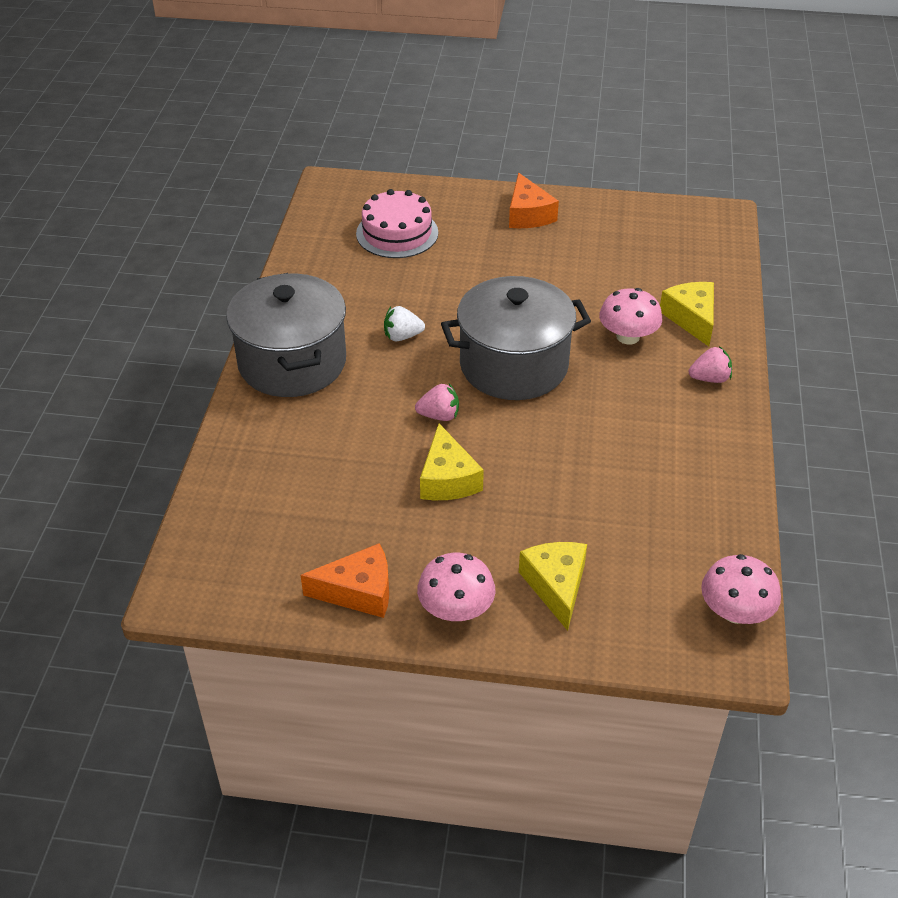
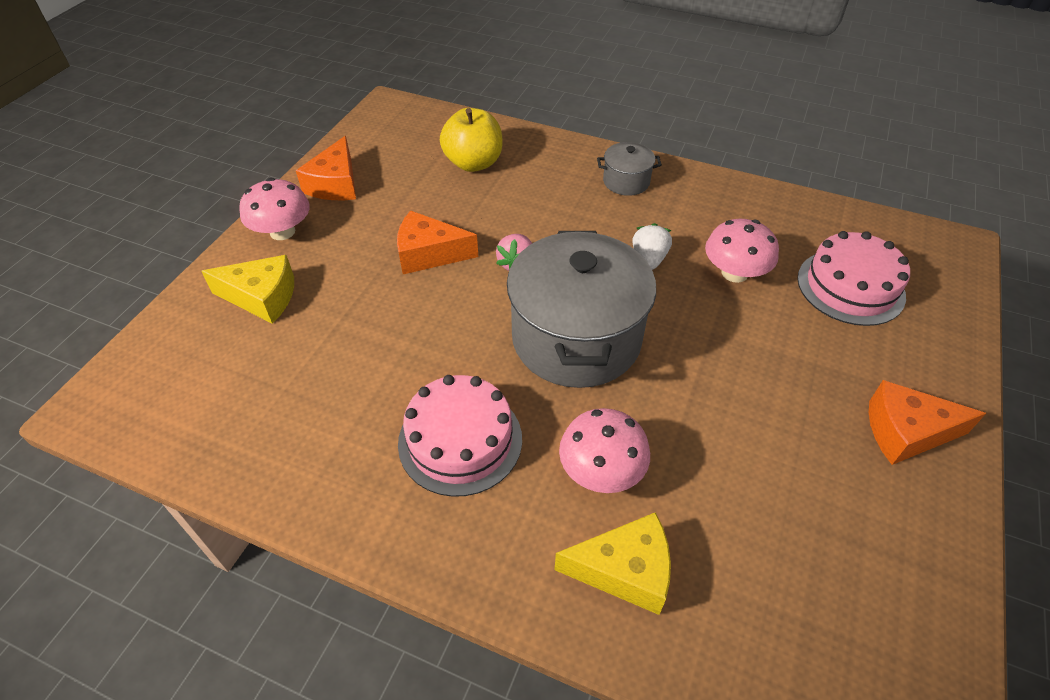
camera: 105 degrees right, 5 degrees up
(287, 481) = (473, 163): none -> yellow apple
(292, 362) = (626, 181): grey pot -> grey pot, size x0.45
(447, 479) = (429, 254): yellow cheese -> orange cheese
(641, 408) = (460, 440): none -> pink cake
(709, 378) = (487, 543): pink strawberry -> none
(735, 611) = (137, 425): pink mushroom -> pink mushroom (734, 273)

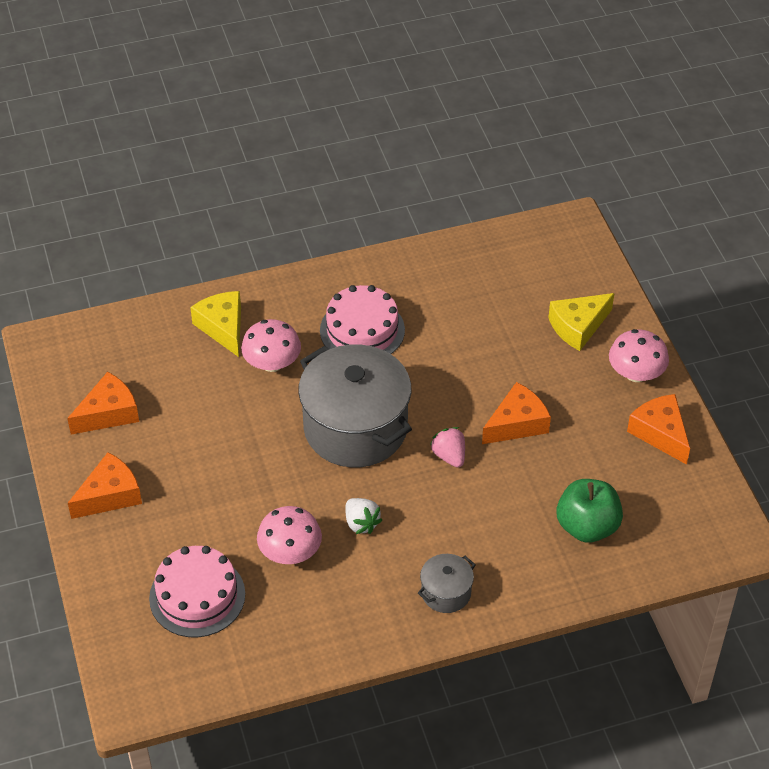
camera: 140 degrees right, 0 degrees up
(473, 163) = (587, 526): yellow apple -> green apple
(624, 570) = (223, 327): yellow cheese -> yellow cheese turned 105 degrees clockwise
(864, 543) = (109, 413): none -> orange cheese

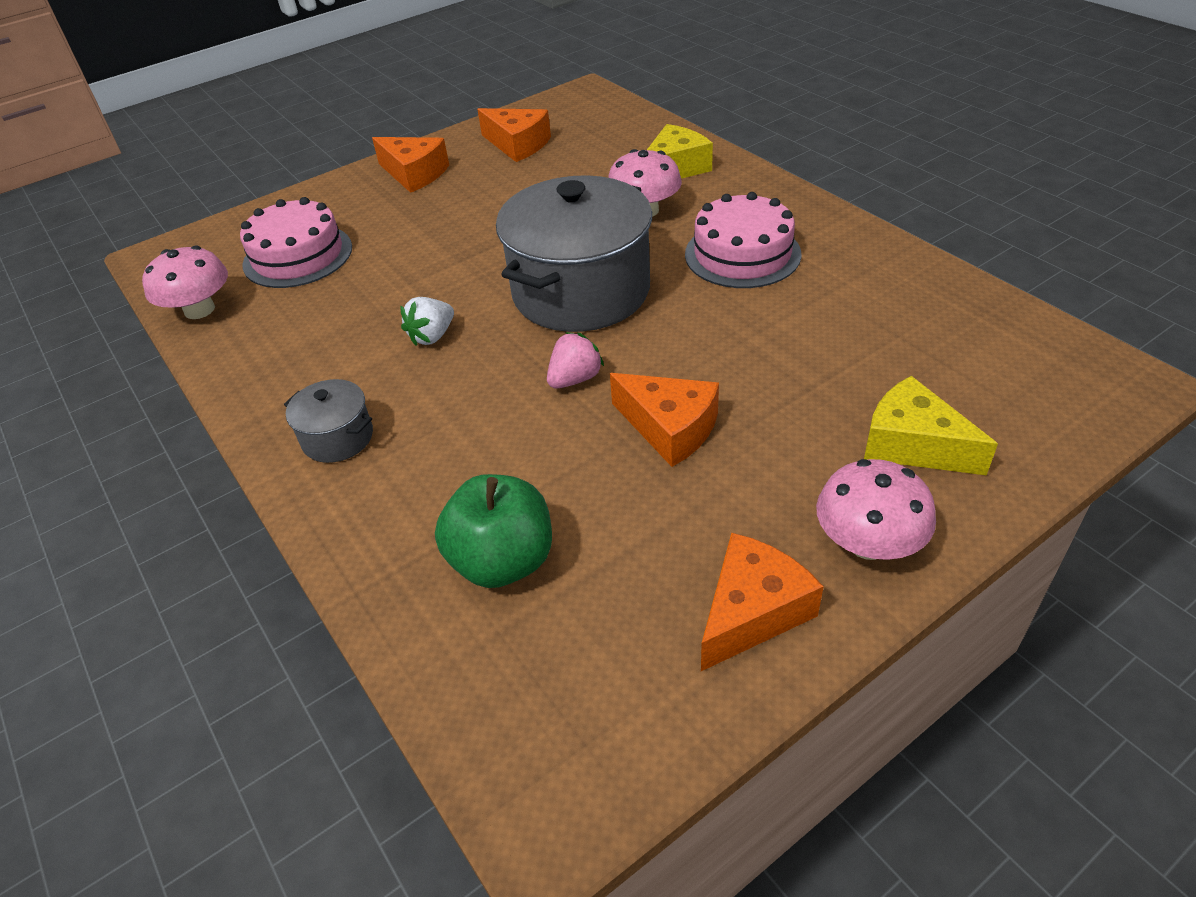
camera: 75 degrees right, 5 degrees down
(290, 552) = (372, 297): pink mushroom -> pink mushroom (199, 310)

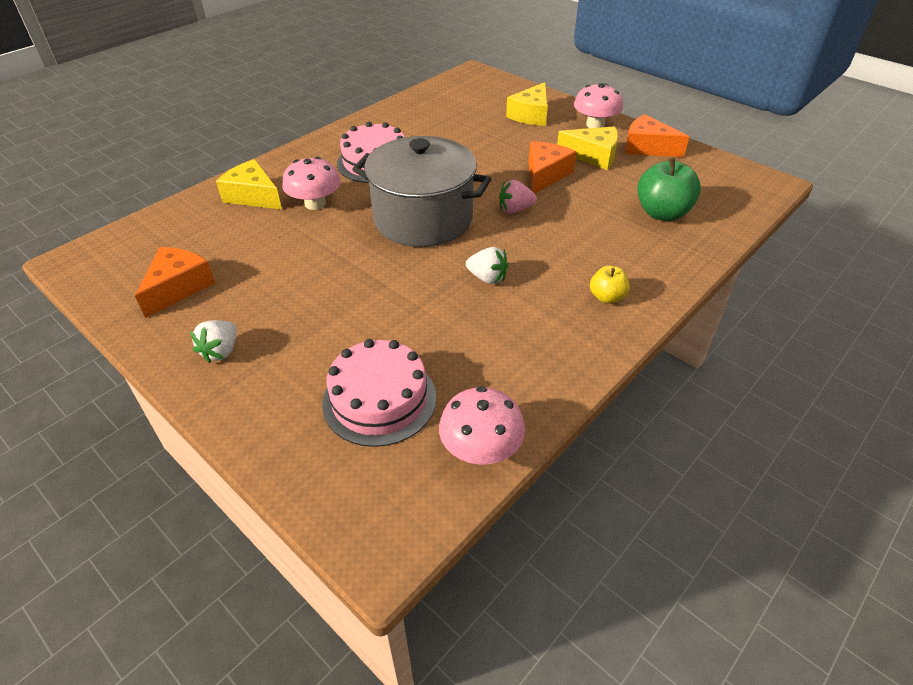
camera: 105 degrees left, 0 degrees up
(338, 438) = (607, 297): grey pot -> yellow apple
(414, 174) = (221, 351): orange cheese -> white strawberry
(575, 379) = (515, 209): pink strawberry -> pink strawberry turned 45 degrees counterclockwise
(727, 508) = (593, 156): none -> yellow cheese

